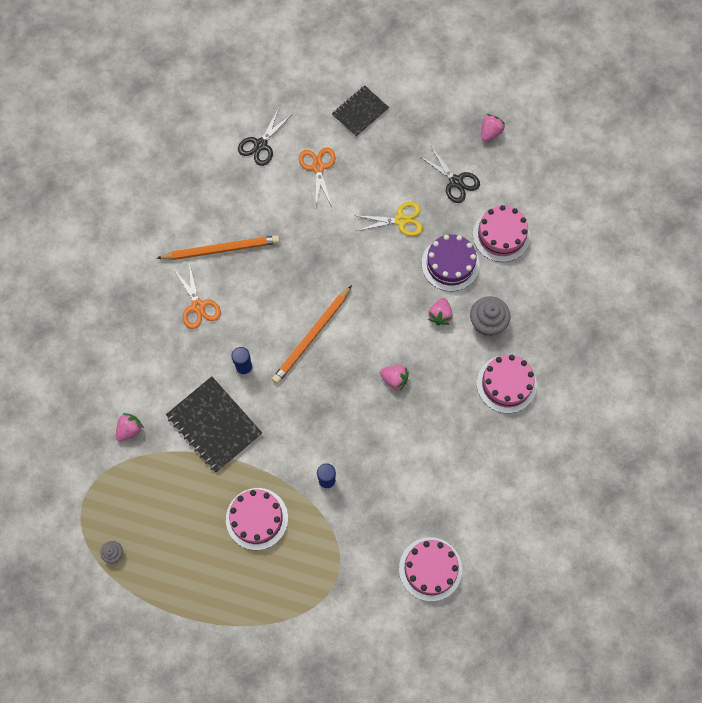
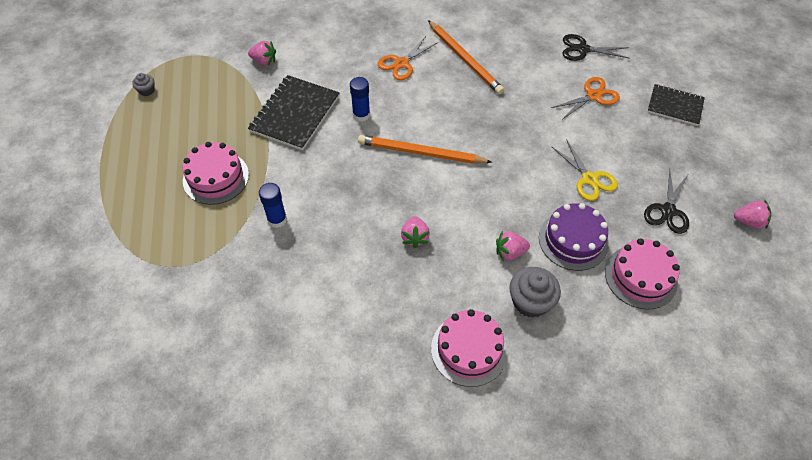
camera: 65 degrees right, 15 degrees down
(430, 569) = (214, 352): pink cake -> none

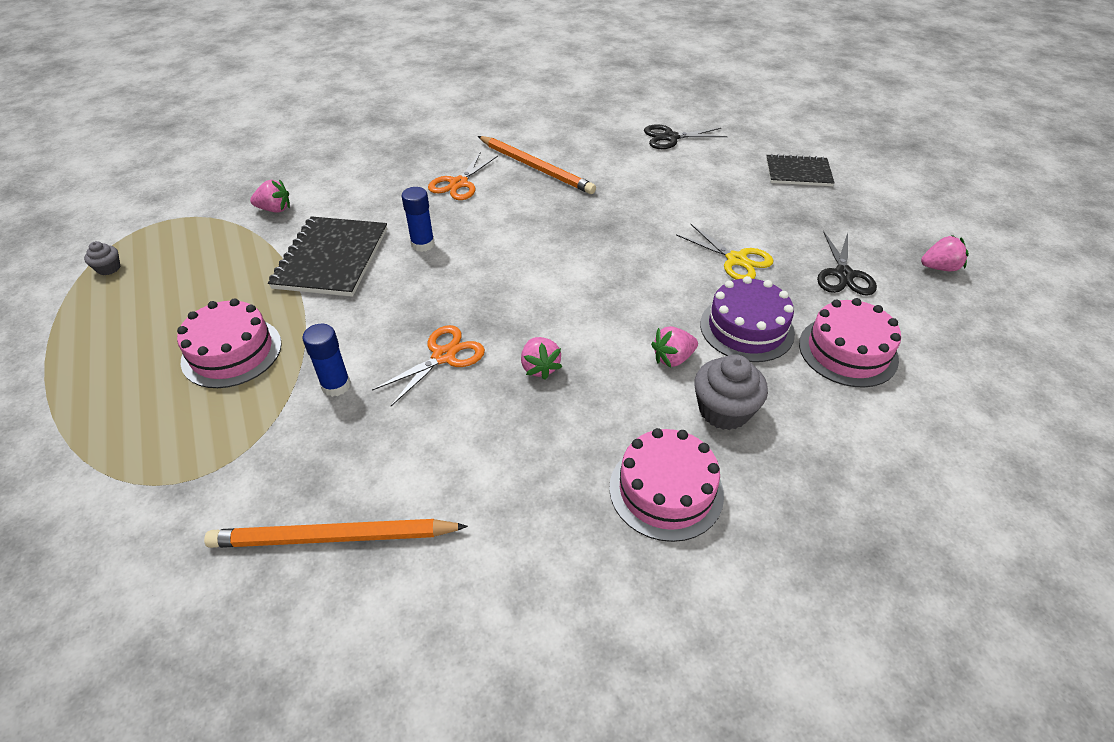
camera: 15 degrees left, 10 degrees down
(421, 153) = (515, 271): orange pencil -> orange pencil (333, 538)
(593, 96) = (702, 178): orange scissors -> orange scissors (444, 356)

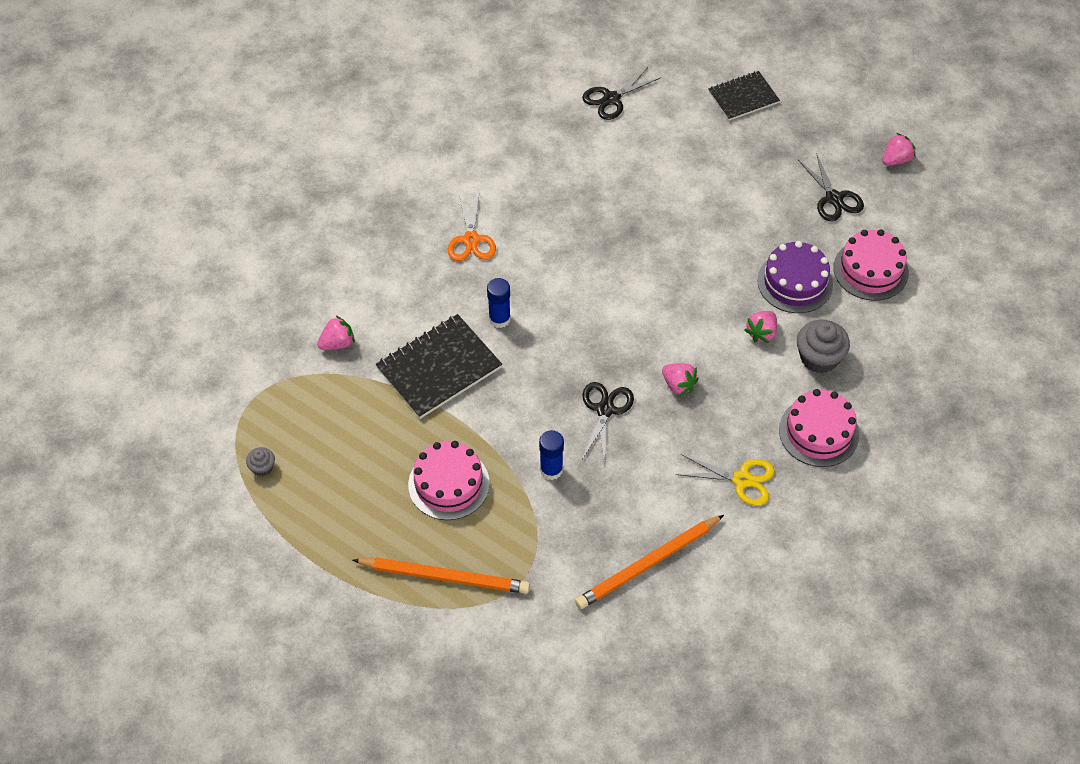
camera: 30 degrees left, 10 degrees up
(332, 258) = (439, 368): black notebook -> black notebook turned 75 degrees clockwise
(444, 356) = (605, 410): orange scissors -> black scissors
(536, 167) = (522, 190): orange pencil -> orange pencil (445, 577)
(736, 260) = (750, 220): yellow scissors -> yellow scissors (742, 480)

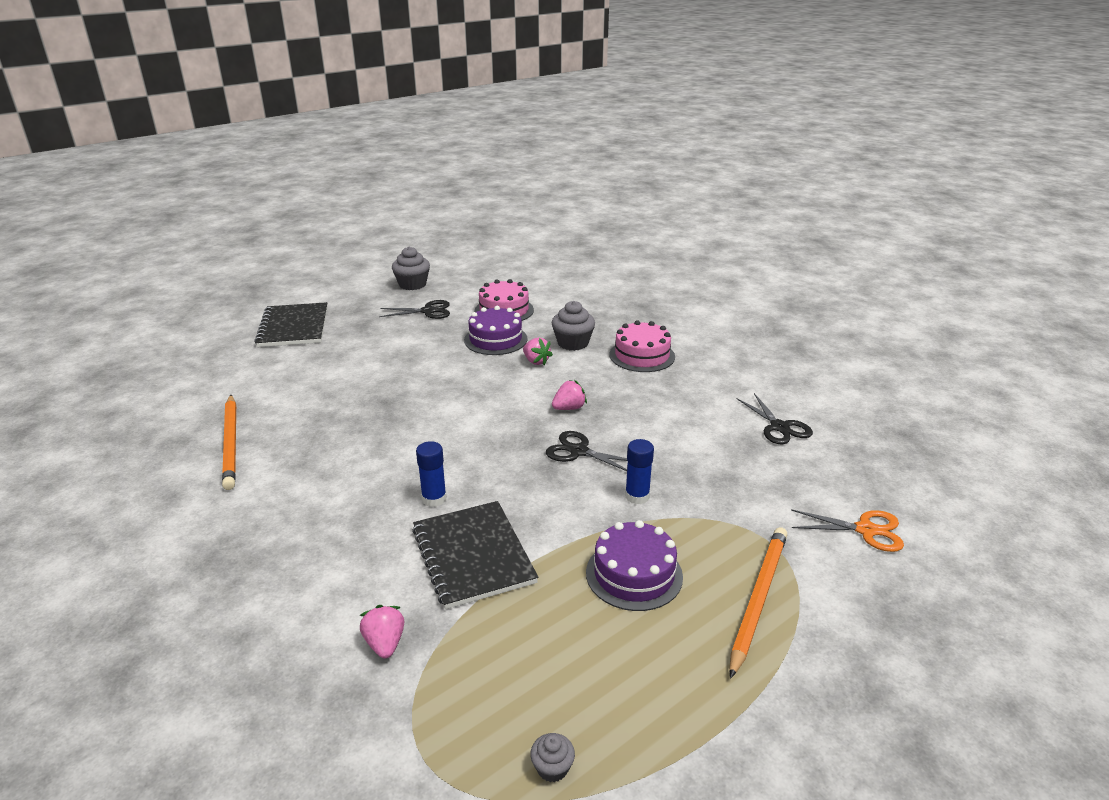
camera: 75 degrees left, 25 degrees down
(448, 484) = (634, 574): pink cake -> purple cake
(471, 240) = (315, 501): orange scissors -> orange scissors (865, 530)
(611, 99) = (225, 386): black scissors -> black scissors (779, 427)
(648, 564) = (755, 457): orange pencil -> orange pencil (231, 443)
(742, 480) = (677, 395): yellow scissors -> none
(743, 97) = (294, 327): black notebook -> black notebook, size x1.56
(896, 159) = (412, 284): pink strawberry -> grey cupcake

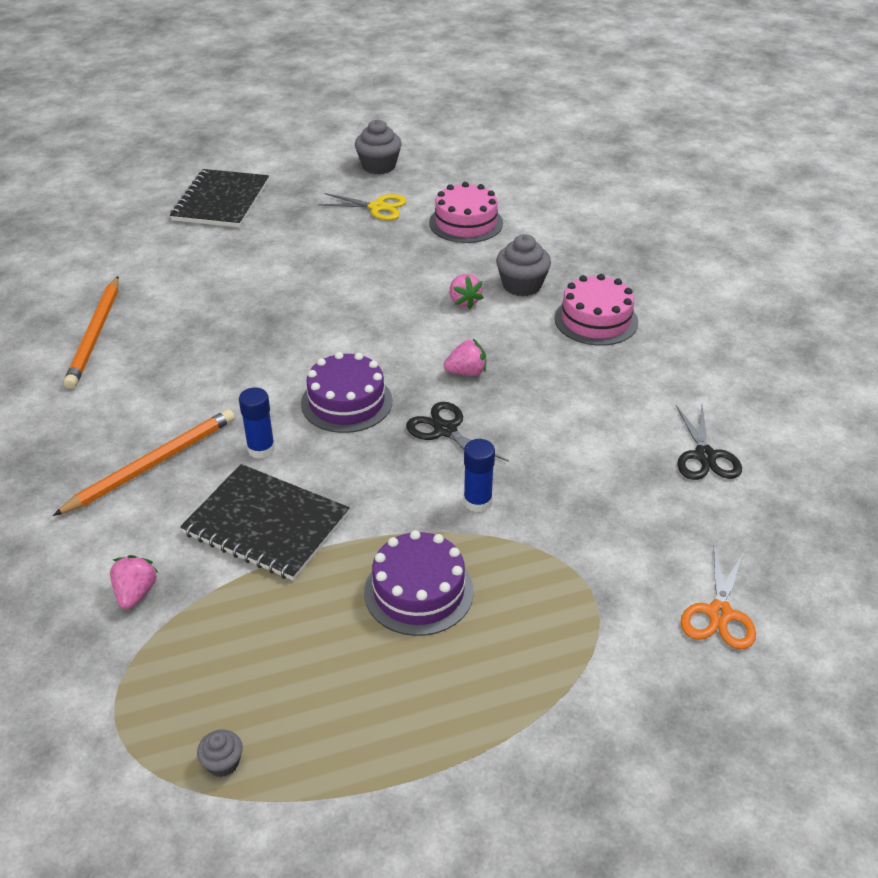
camera: 20 degrees right, 10 degrees up
(428, 311) = (377, 207): black scissors -> yellow scissors
(473, 555) = (266, 524): black notebook -> black notebook turned 60 degrees counterclockwise
(495, 339) = (434, 262): purple cake -> purple cake (346, 402)
(758, 599) = (536, 657): orange pencil -> orange pencil (152, 464)
(865, 530) = (719, 614): orange scissors -> orange scissors turned 75 degrees clockwise

